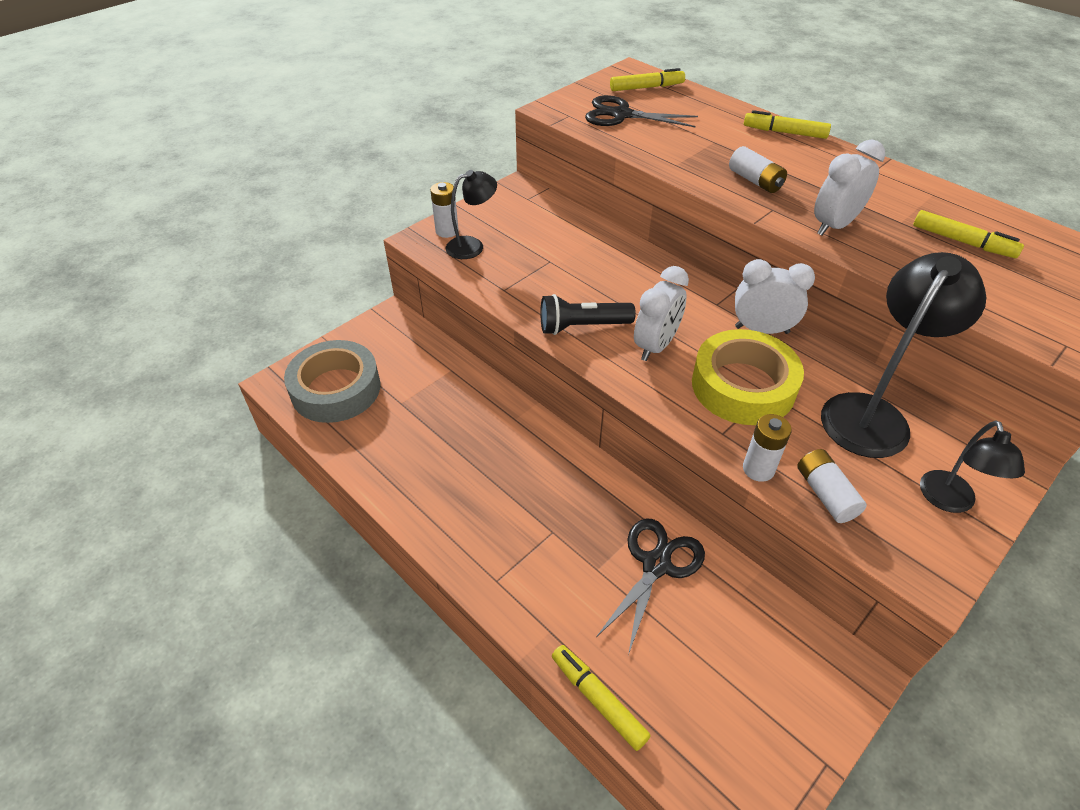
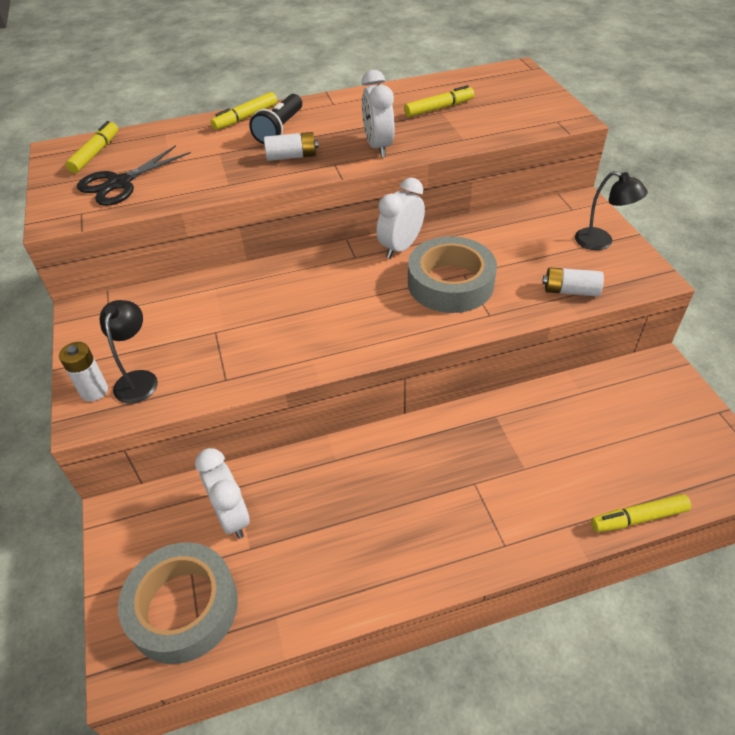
camera: 60 degrees left, 0 degrees up
(582, 326) = (319, 345): black flashlight -> black flashlight (280, 129)
(655, 346) = (375, 310): white clock -> white clock (232, 517)
(656, 564) = (537, 429): black scissors -> none
(743, 386) = (450, 283): yellow tape -> grey tape
(758, 469) = (533, 312): white battery -> none
(872, 413) = (513, 236): black lamp -> none

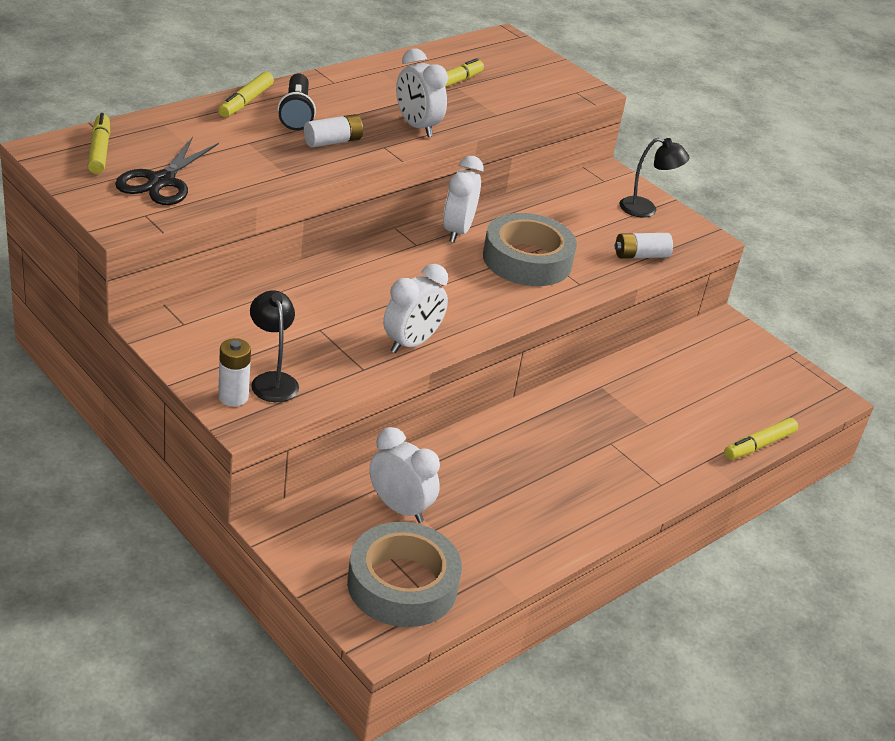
camera: 30 degrees left, 10 degrees down
(286, 358) = (411, 343): none -> white clock

